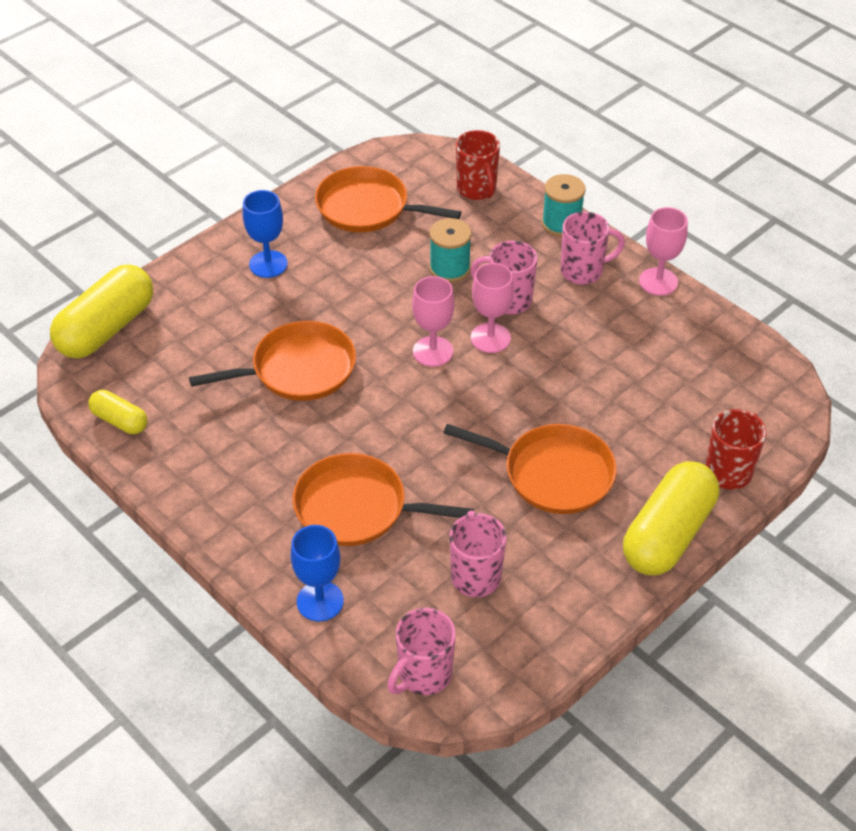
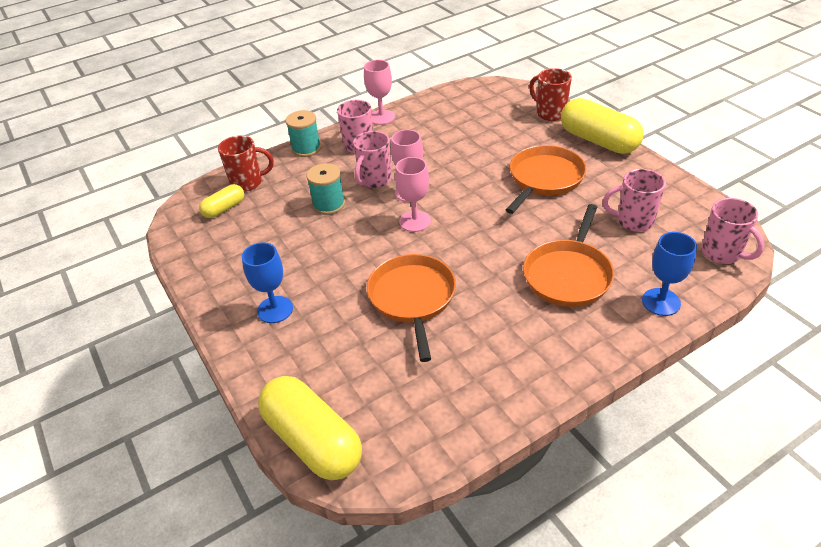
camera: 75 degrees left, 5 degrees down
(120, 421) = (446, 431): yellow capsule -> yellow capsule (224, 208)
(367, 207) = (235, 242): orange pan -> none

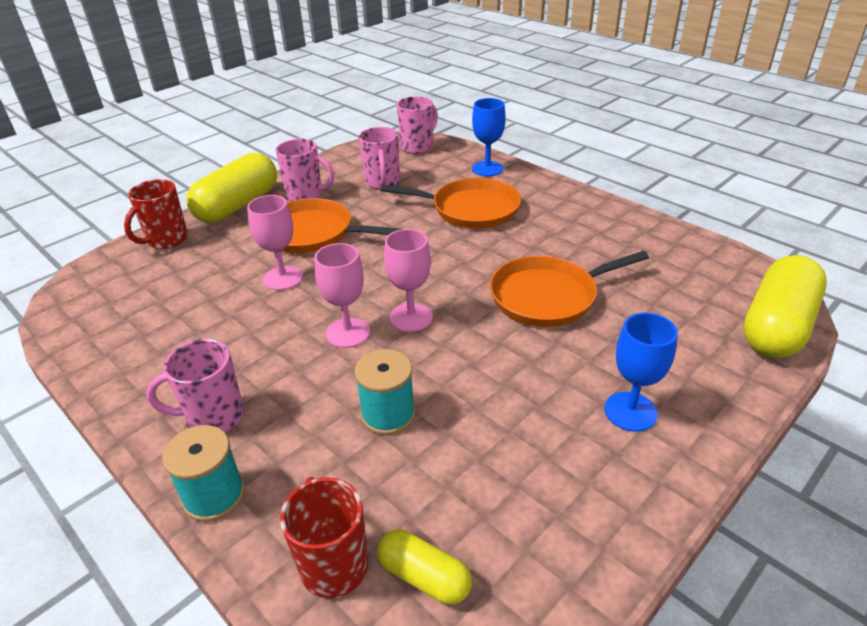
camera: 105 degrees left, 5 degrees down
(374, 180) = (319, 375): pink mug -> pink mug (306, 195)
(381, 117) = (124, 406): pink goblet -> pink goblet (283, 278)

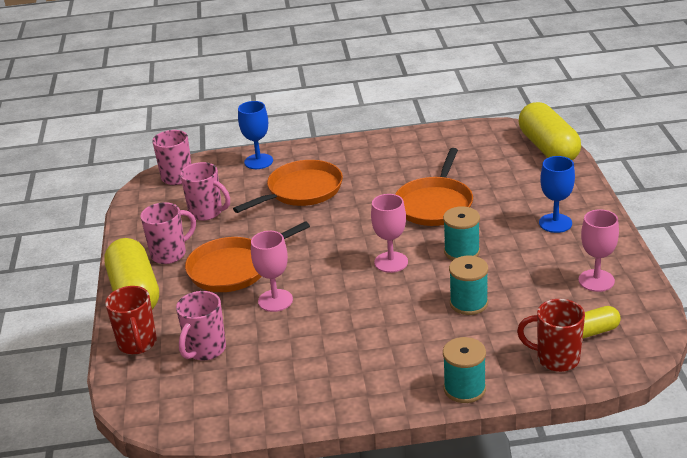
camera: 50 degrees left, 5 degrees down
(213, 417) = (394, 372): pink mug -> pink mug (205, 350)
(348, 333) = (375, 292): pink goblet -> pink goblet (596, 280)
(483, 359) = (462, 251): none -> turquoise spool

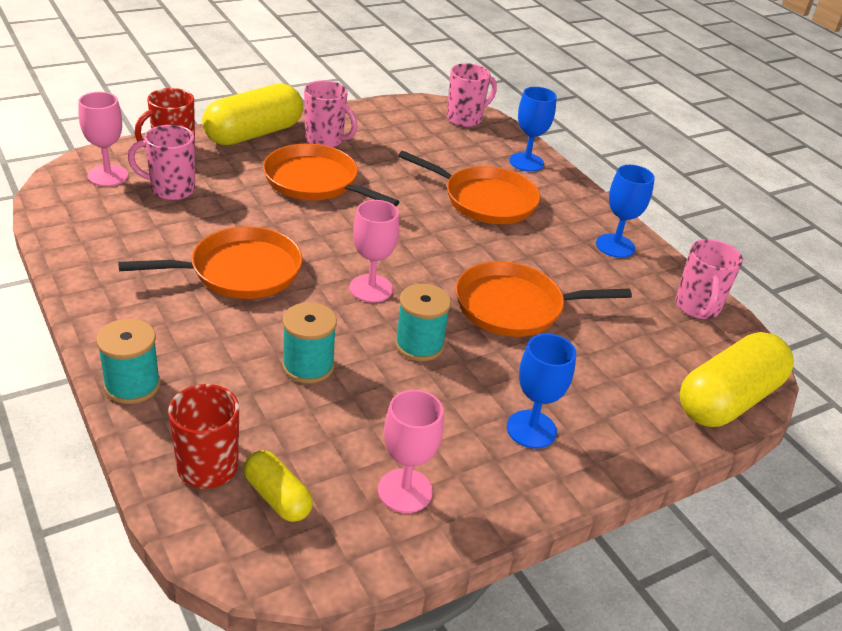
camera: 60 degrees right, 5 degrees up
(207, 213) = (409, 148): pink mug -> pink mug (697, 308)
(275, 300) = (267, 218): pink goblet -> pink goblet (108, 176)
(344, 323) = (240, 271): none -> orange pan
(383, 149) = (615, 246): none -> blue goblet

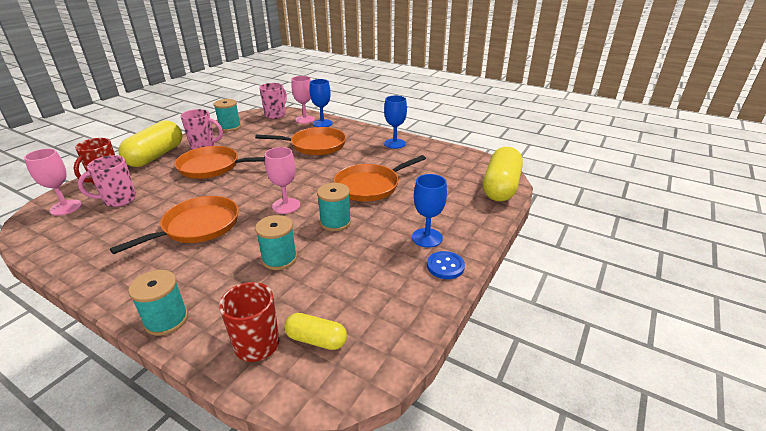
camera: 25 degrees left, 5 degrees down
(382, 118) = (230, 127): none -> turquoise spool
(405, 491) = (388, 299): pink goblet -> pink goblet (305, 119)
(521, 485) = (445, 266): none -> blue button
(697, 308) = (453, 155): pink mug -> none

